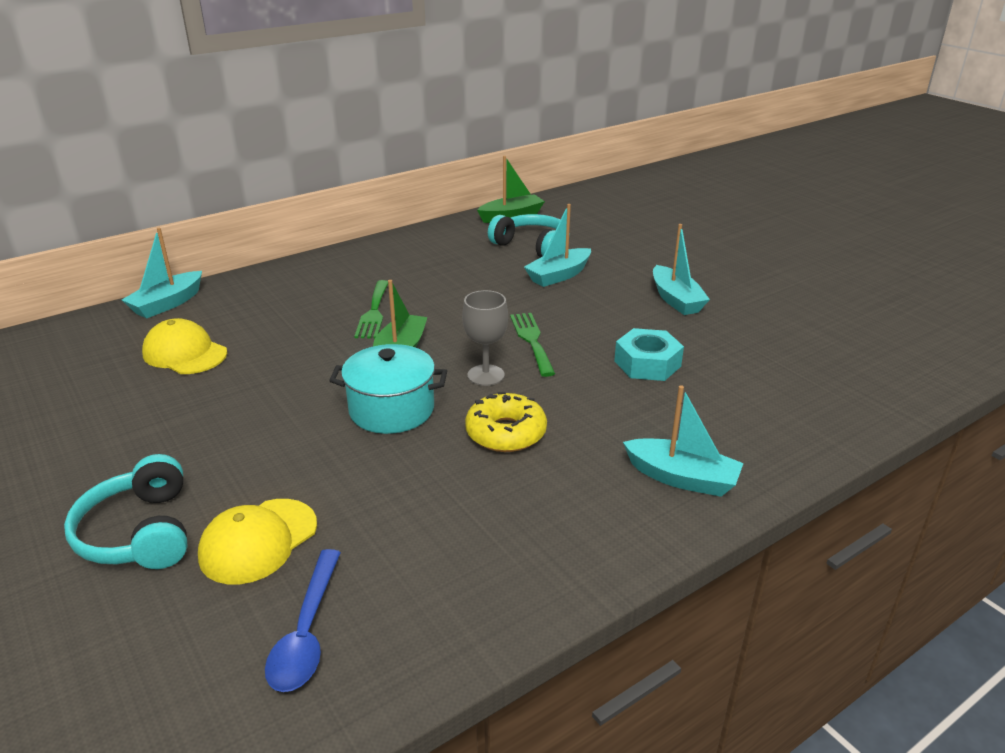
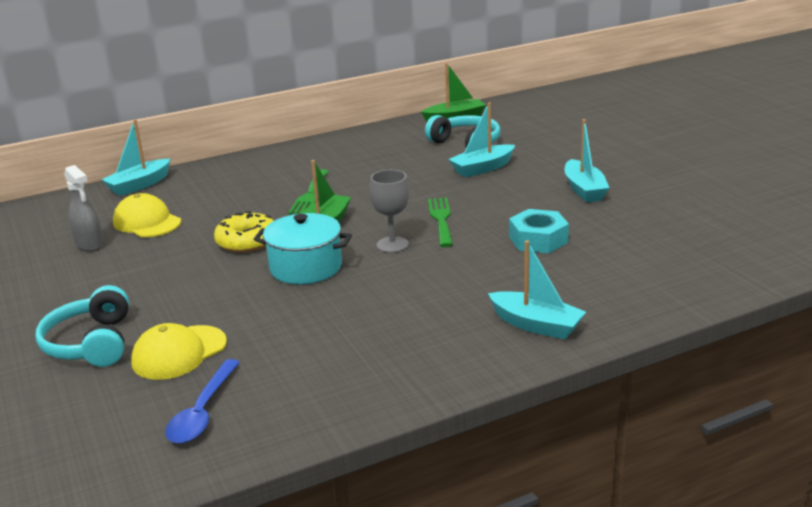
camera: 10 degrees right, 5 degrees down
(117, 386) = (89, 244): none -> grey spray bottle
(506, 433) = (396, 287): yellow donut -> yellow donut (247, 241)

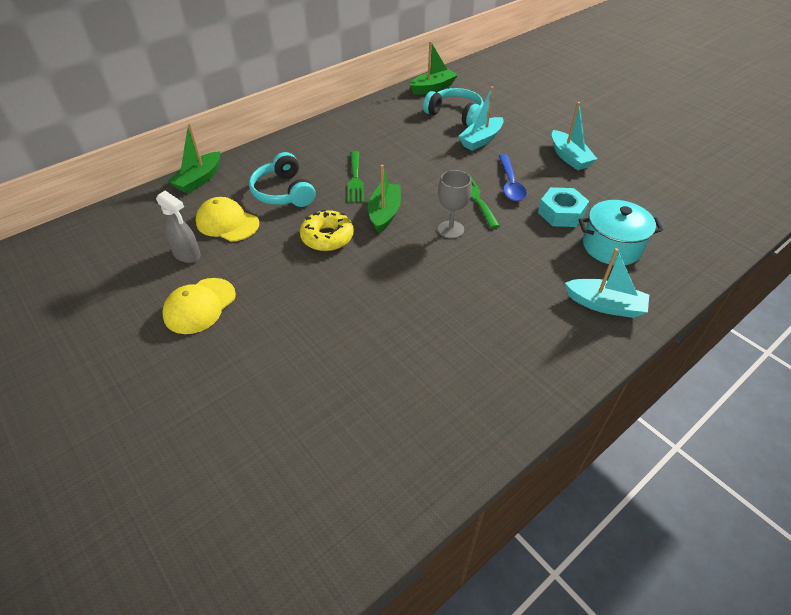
camera: 15 degrees left, 20 degrees up
(91, 343) = (245, 373): turquoise headphones -> turquoise headphones (283, 192)
(139, 185) = (199, 179): turquoise boat -> green boat
(179, 353) = (331, 374): yellow cap -> yellow cap (200, 306)
(202, 411) = (385, 441): blue spoon -> blue spoon (510, 184)
(306, 267) = (392, 262): turquoise pot -> turquoise pot (612, 246)

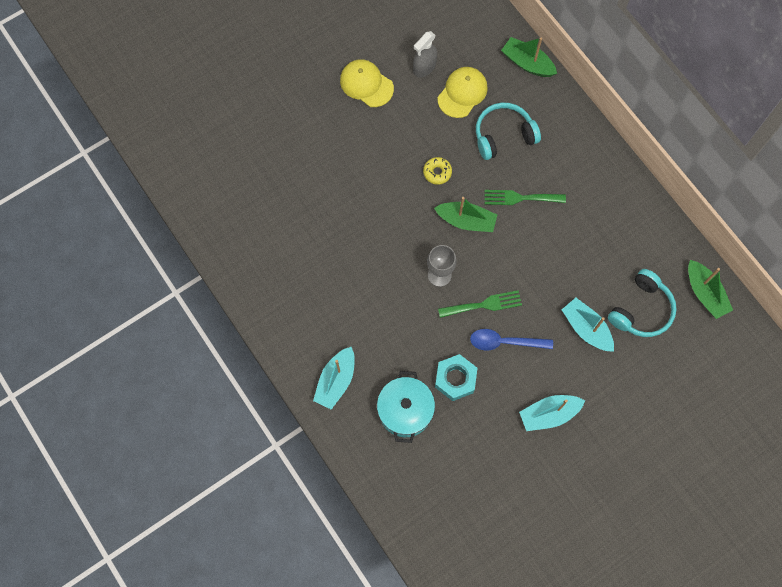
camera: 95 degrees right, 25 degrees up
(327, 237) = (437, 172): yellow donut -> yellow donut, size x0.63

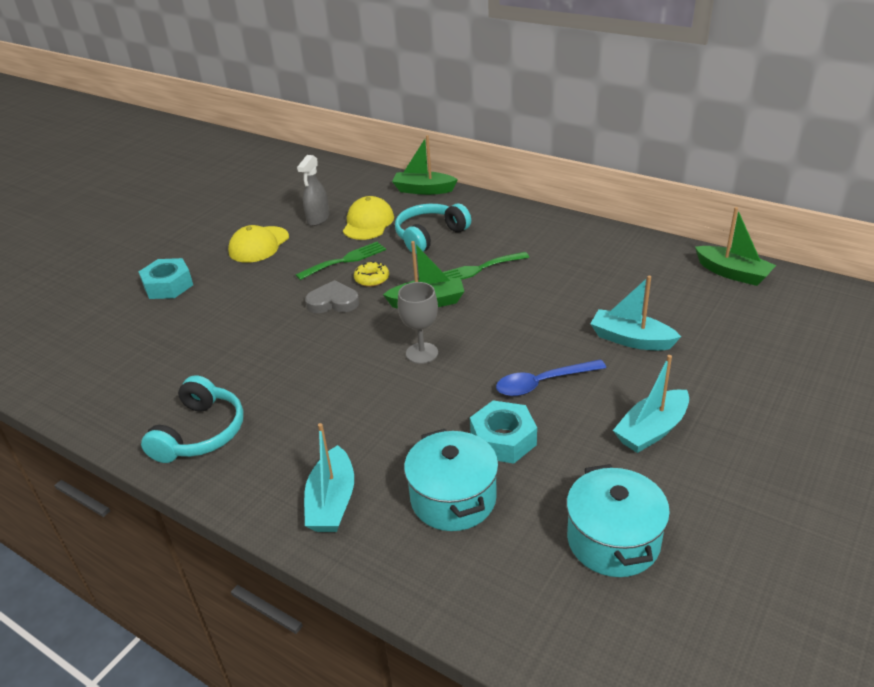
camera: 20 degrees left, 35 degrees down
(285, 109) = (168, 285): none -> turquoise nut
(366, 84) = (259, 245): yellow cap -> yellow cap turned 75 degrees counterclockwise
(399, 188) = (333, 302): none -> grey heart
(478, 481) = (613, 540): none -> turquoise pot
(484, 305) = (493, 360): green fork -> green fork (345, 260)
(641, 310) = (679, 306): turquoise headphones -> turquoise headphones (201, 433)

